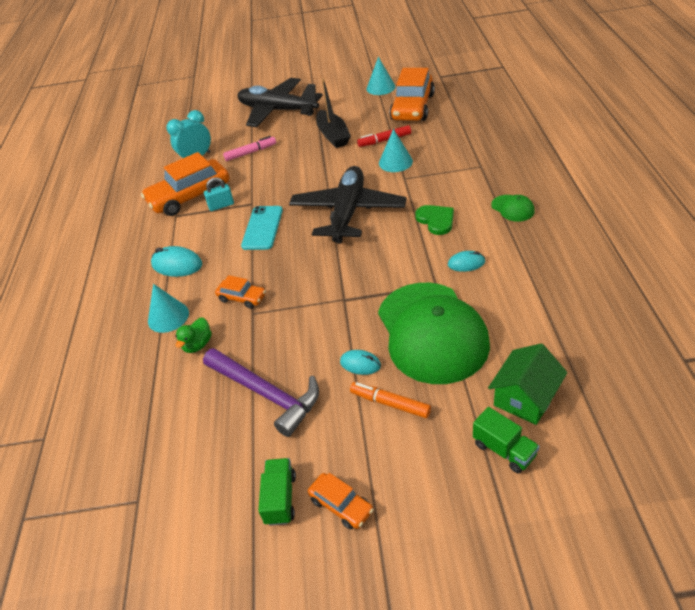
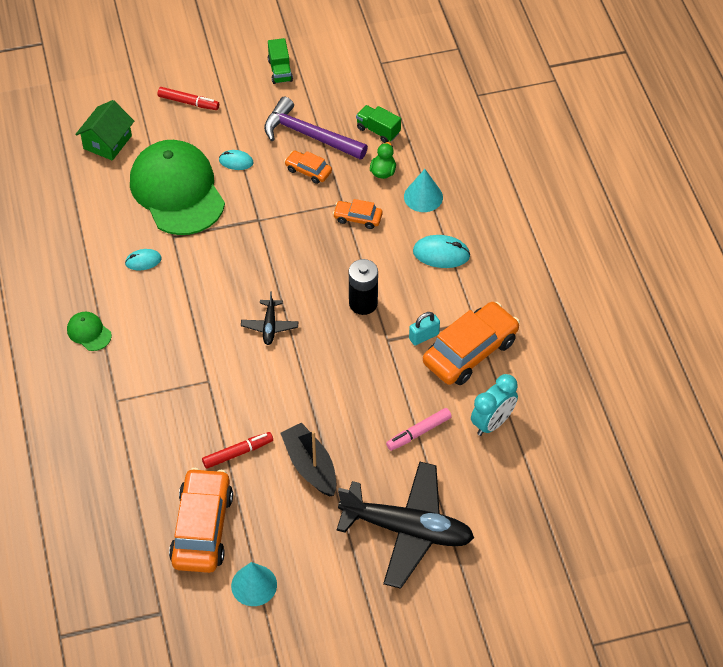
camera: 165 degrees right, 10 degrees up
(262, 228) = (363, 303): turquoise phone -> black battery
(341, 505) = (238, 70): orange car -> orange car (308, 171)
(348, 212) = (269, 326): black plane -> black plane, size x0.44
(390, 403) = (209, 133): orange marker -> none
(395, 162) = (220, 410): turquoise cone -> none
(416, 452) = (188, 102): none -> red marker
(436, 220) = (171, 315): green heart -> none
(504, 450) = (127, 107): green truck -> green truck (378, 130)

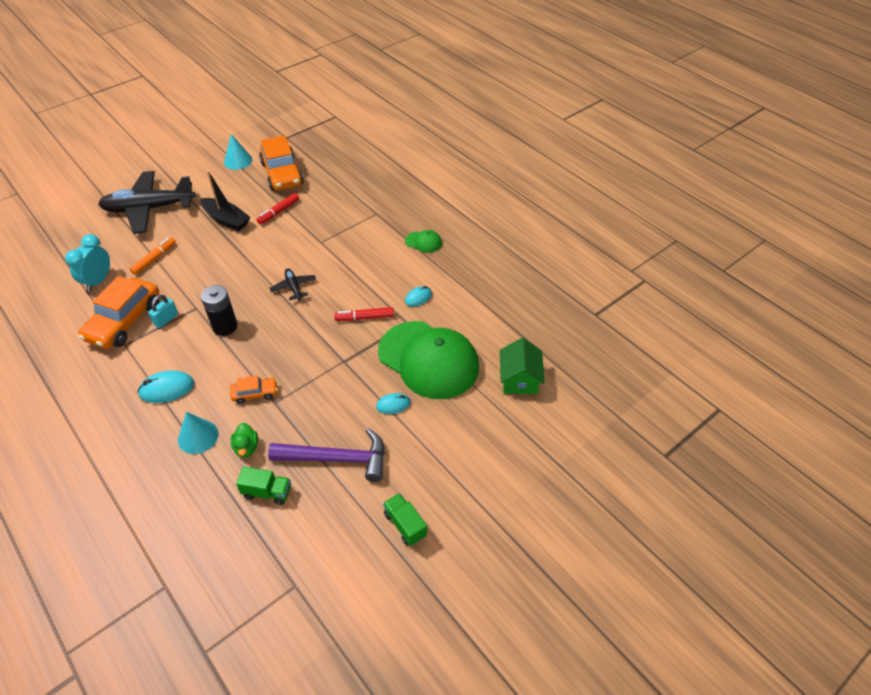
camera: 155 degrees right, 5 degrees down
(188, 102) = (475, 447): red marker -> red marker (364, 317)
(308, 171) = (320, 421): orange car -> none
(418, 432) = (154, 259): pink marker -> orange marker

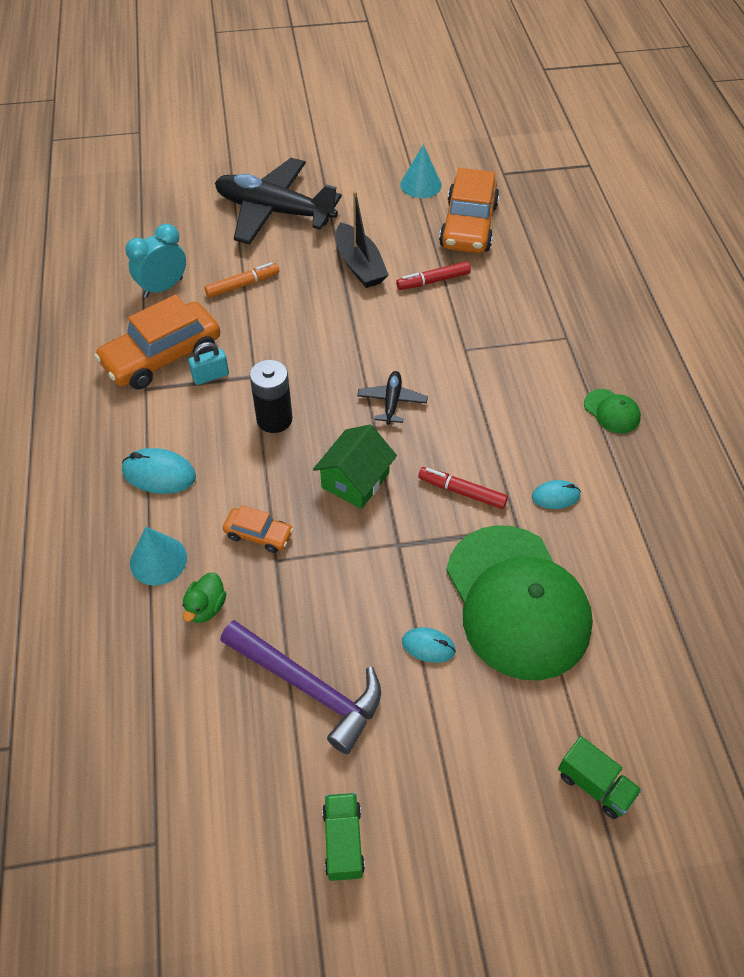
camera: 30 degrees right, 5 degrees up
(267, 492) = (196, 686): green truck -> green truck (594, 785)
(519, 379) = (637, 703): green house -> green house (355, 480)

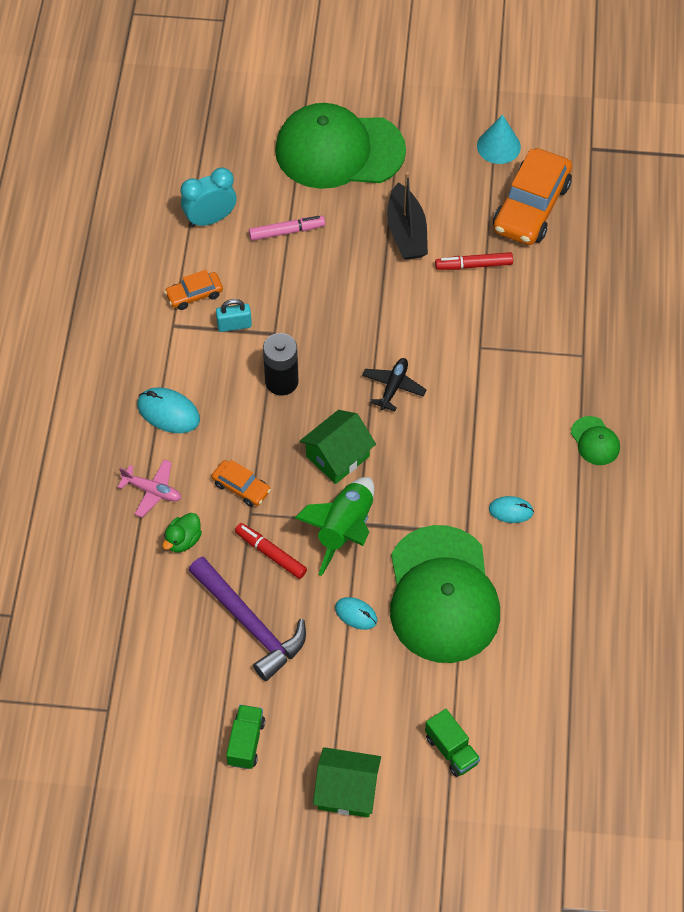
camera: 15 degrees right, 5 degrees up
(158, 560) = (152, 491): turquoise cone -> pink plane
(162, 356) = (194, 295): orange car -> orange car, size x0.49
(243, 285) = (287, 232): orange marker -> pink marker
(274, 211) = (339, 150): black plane -> green cap
(386, 555) = (344, 529): none -> green rocket
(462, 491) = (428, 488): red marker -> red marker (271, 553)
(488, 874) = (347, 790): none -> green house

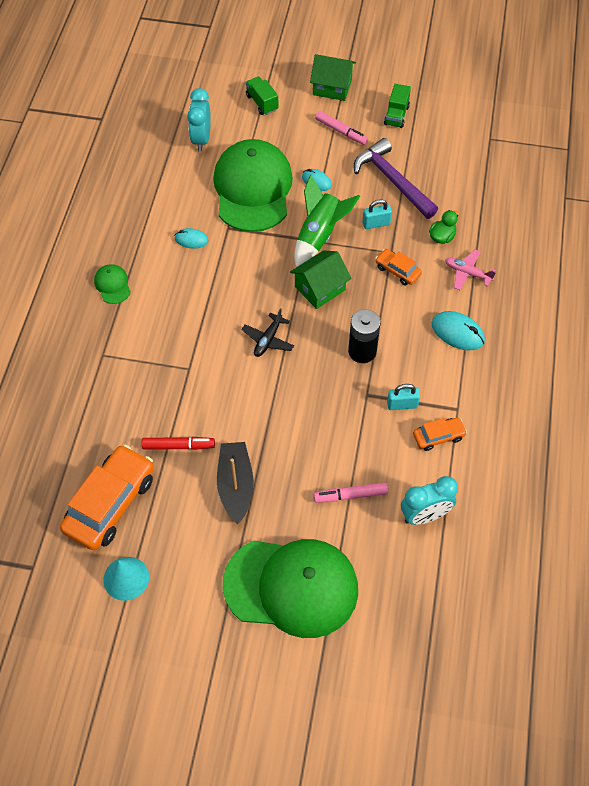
camera: 175 degrees left, 0 degrees up
(271, 553) = (376, 223): red marker -> turquoise padlock
(327, 704) = (341, 131): none -> pink marker
(529, 673) = (201, 139): none -> turquoise clock

